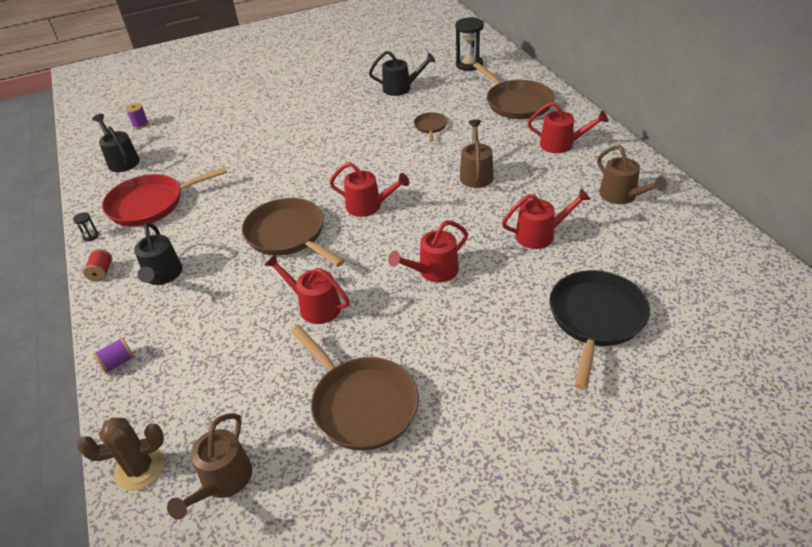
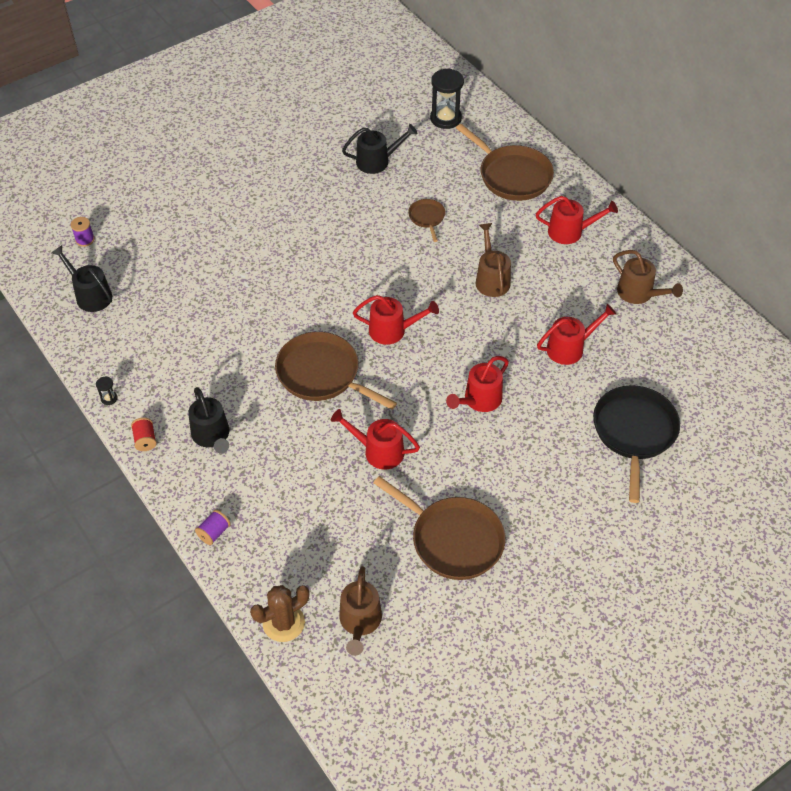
camera: 15 degrees left, 10 degrees up
(150, 204) = (155, 351): red pan -> none

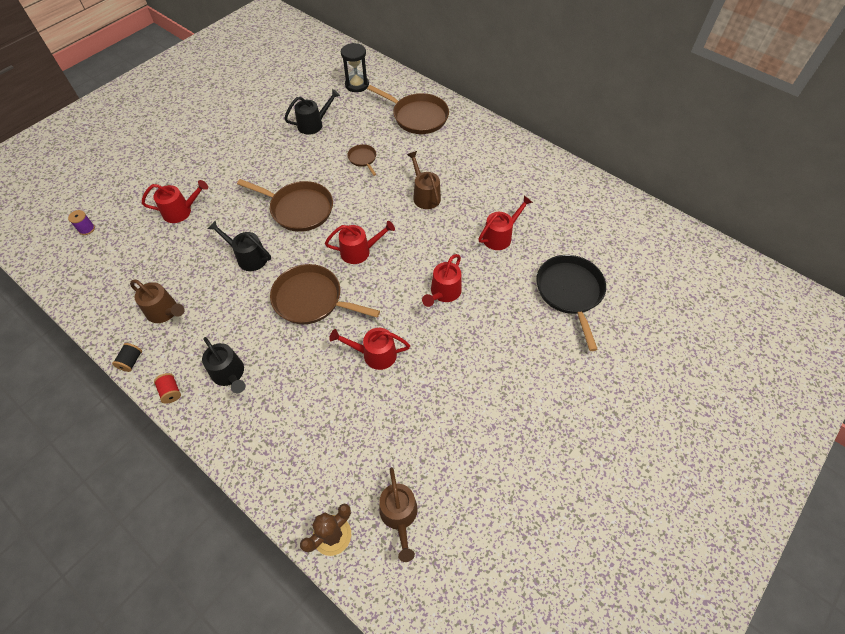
camera: 15 degrees left, 5 degrees up
(90, 295) = (99, 274): black watering can -> black watering can (248, 257)
(109, 398) = (131, 361): black hourglass -> black spool
(214, 532) = (250, 463): purple spool -> none
(453, 540) = (457, 417): brown pan -> brown pan (299, 209)
(570, 232) = (473, 149): red watering can -> red watering can (181, 211)
(639, 294) = (537, 185): brown watering can -> brown watering can (165, 312)

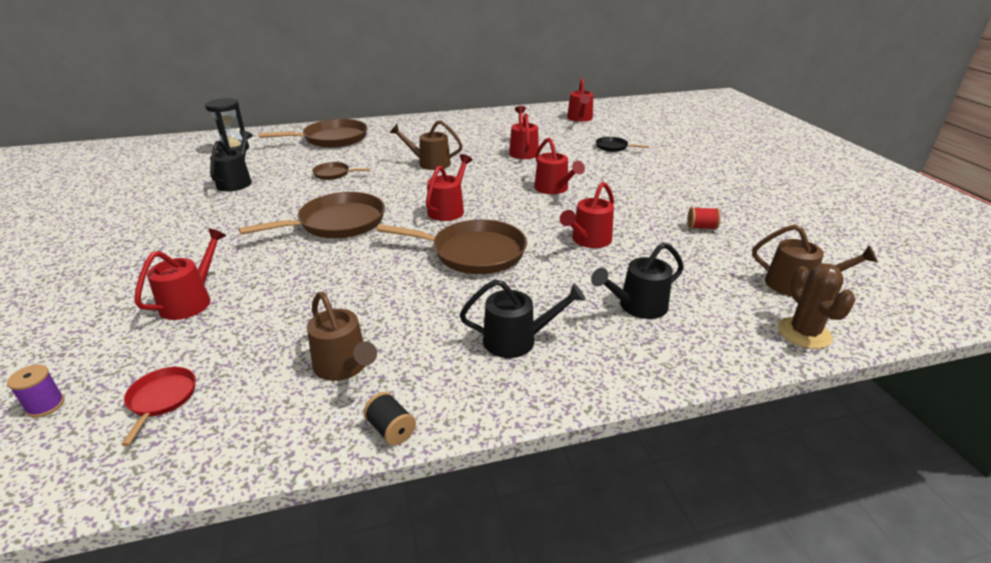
camera: 55 degrees left, 25 degrees down
(109, 262) = (161, 399): none -> red pan
(165, 312) = (344, 367): brown watering can -> brown watering can turned 75 degrees clockwise
(171, 392) = (492, 402): red spool -> red spool (701, 227)
(248, 257) = (353, 273): black watering can -> black watering can (637, 306)
(311, 299) = (474, 253): brown pan -> brown pan turned 135 degrees counterclockwise
(570, 292) = (613, 147): black pan -> black pan, size x0.50
(619, 235) = (580, 118): none -> red watering can

